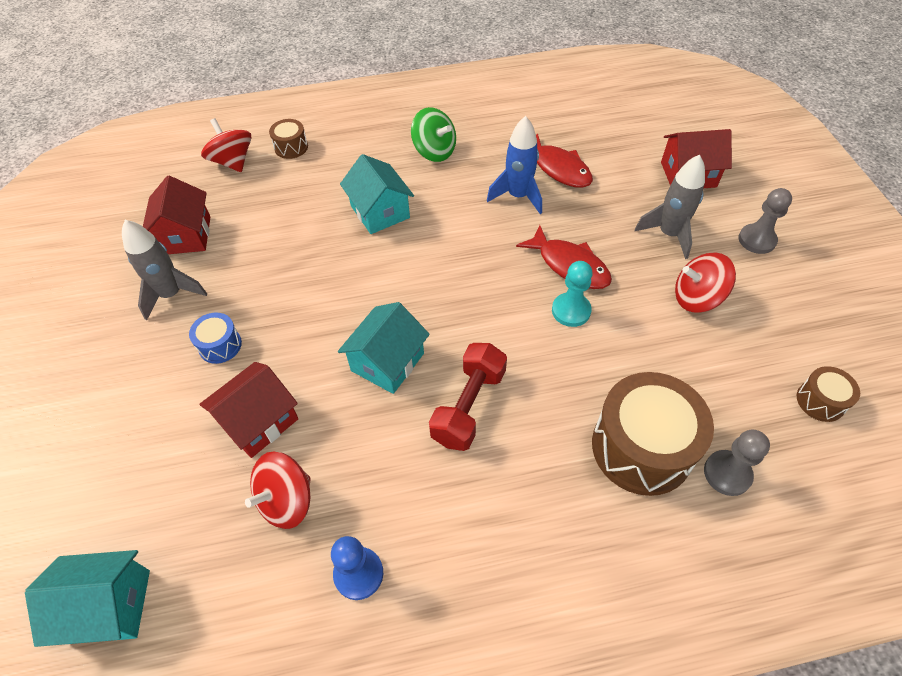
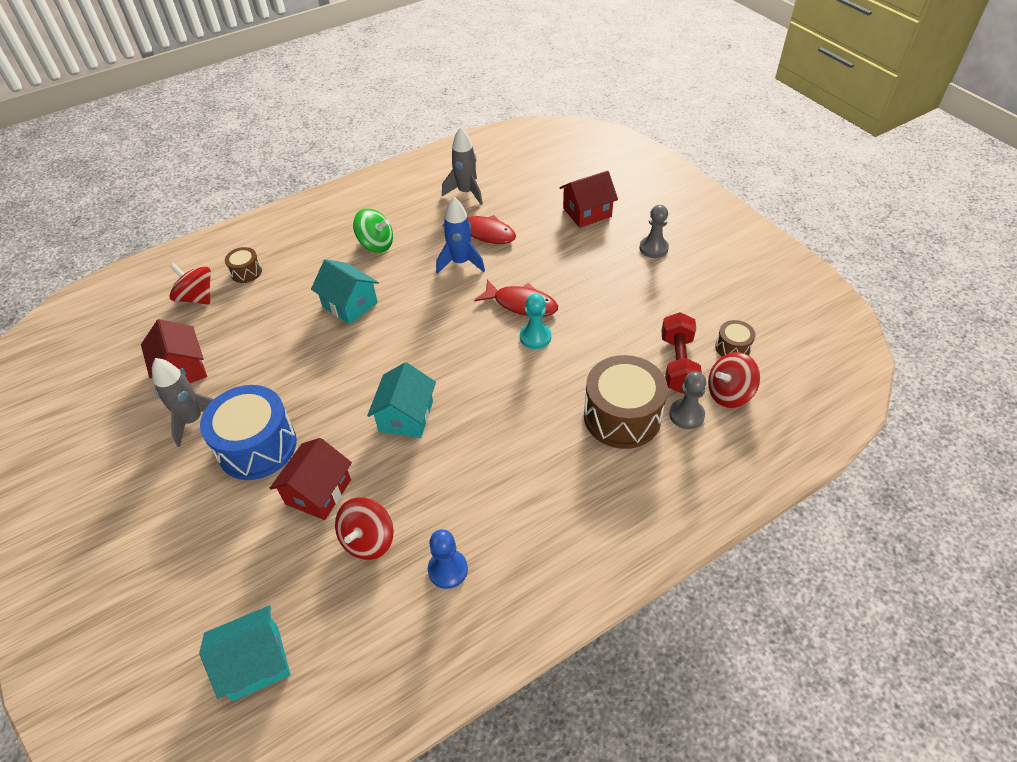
camera: 20 degrees left, 5 degrees down
(220, 345) = (257, 446): blue drum -> blue drum, size x2.09
(468, 406) = (484, 428): red dumbbell -> red dumbbell (678, 363)
(668, 234) = (588, 261): grey rocket -> grey rocket (466, 192)
(696, 298) = (624, 301): red spinning top -> red spinning top (729, 393)

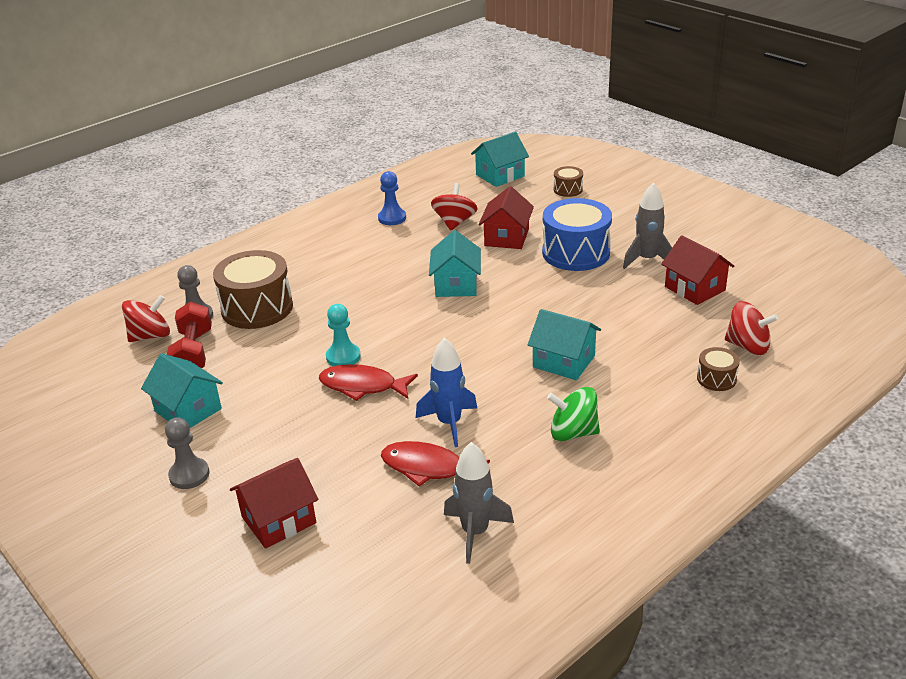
camera: 170 degrees right, 15 degrees down
(667, 301) = (188, 410): none -> turquoise house
(732, 347) = (130, 373): brown drum -> brown drum (568, 189)

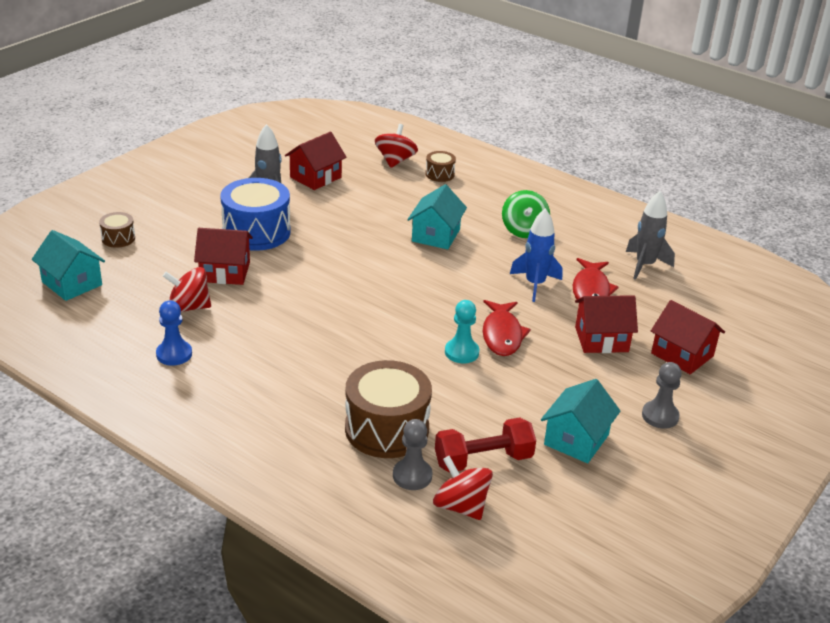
camera: 105 degrees left, 0 degrees up
(331, 457) = (601, 339): none -> red house
(456, 284) = (322, 297): turquoise house -> none

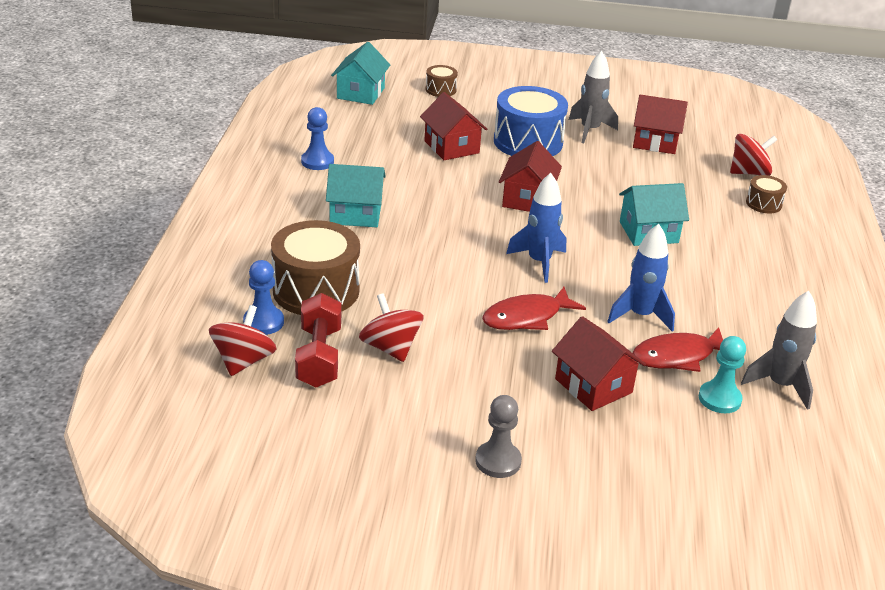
camera: 60 degrees right, 0 degrees up
(188, 307) = (384, 148): red spinning top -> red spinning top (390, 348)
(412, 476) = (263, 322): grey pawn -> blue pawn
(435, 299) = (539, 262): none -> blue rocket
(461, 352) = (471, 300): turquoise pawn -> turquoise pawn (719, 399)
(483, 460) = (319, 357): red dumbbell -> red dumbbell turned 45 degrees clockwise
(524, 230) = (733, 282): green spinning top -> none
(576, 439) = (402, 409): turquoise house -> turquoise house (356, 214)
(682, 355) = (632, 455): red house -> red house (527, 199)

